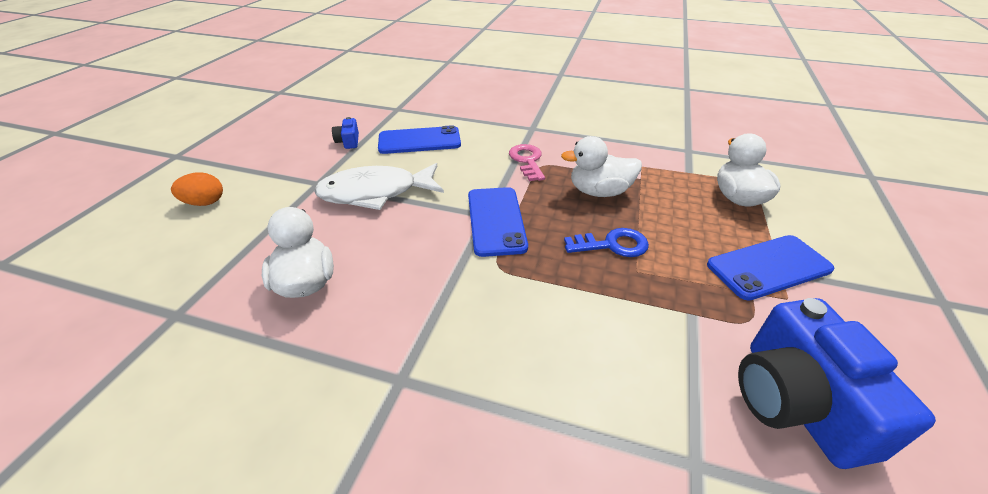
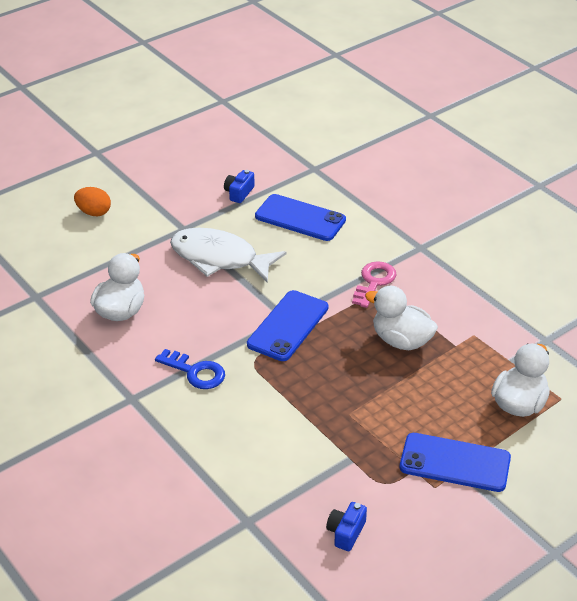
camera: 35 degrees right, 0 degrees up
(612, 245) = (355, 387): blue key -> blue key (195, 372)
(796, 402) = (346, 532): blue camera -> blue camera, size x0.43

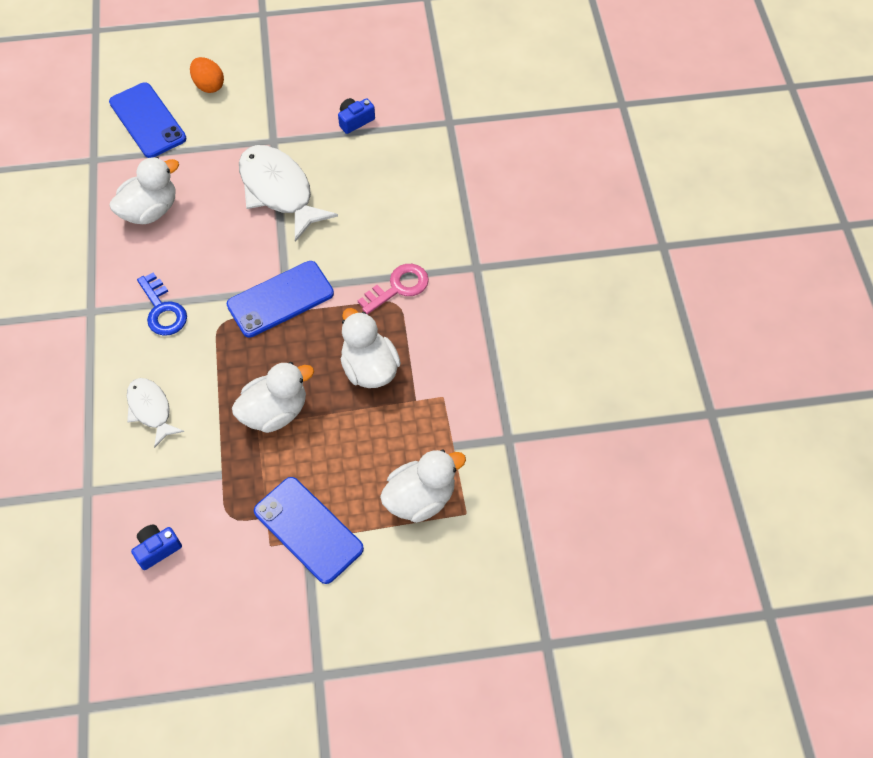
camera: 30 degrees right, 20 degrees up
(249, 442) = (151, 409): none -> white fish
(300, 218) = (389, 177): blue phone -> blue phone (147, 120)
(354, 399) = (275, 412): none -> white duck

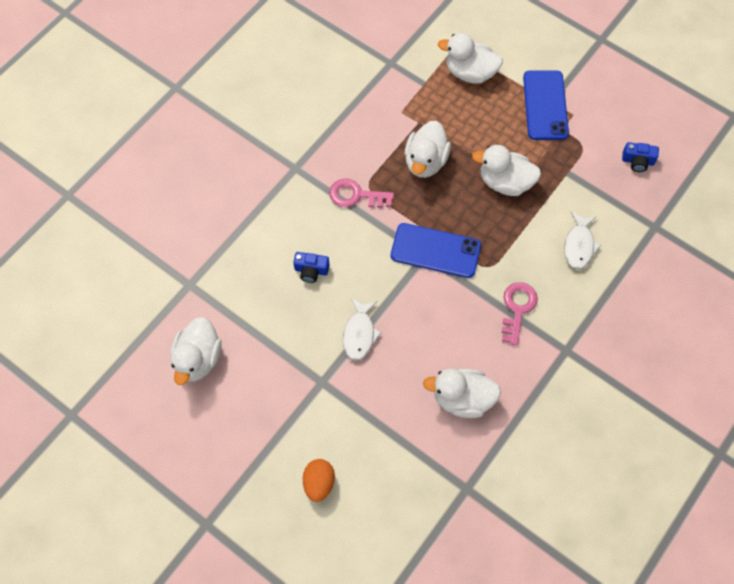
camera: 135 degrees left, 5 degrees up
(147, 120) = (395, 490): blue phone -> none
(163, 310) = (517, 309): blue key -> pink key
(279, 191) = (359, 334): white fish -> white fish, size x0.57
(355, 120) = (249, 345): blue camera -> blue camera (311, 270)
(382, 86) = (198, 359): none -> white duck

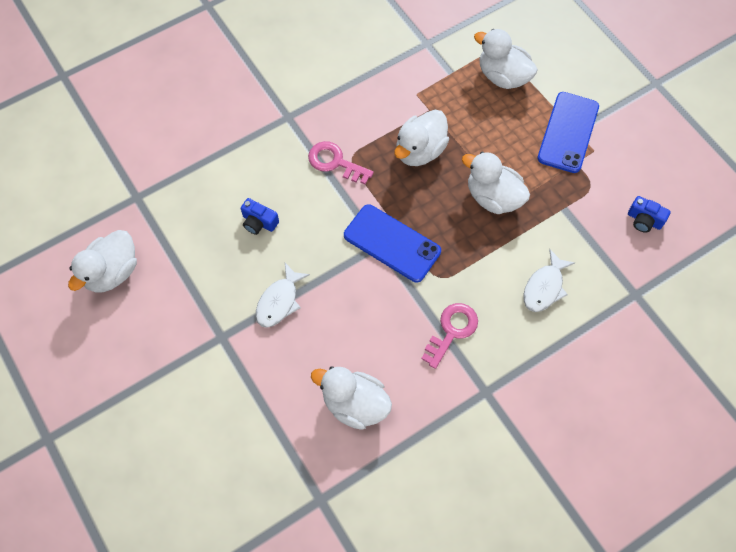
camera: 20 degrees right, 0 degrees up
(319, 483) = (173, 438): orange egg -> none

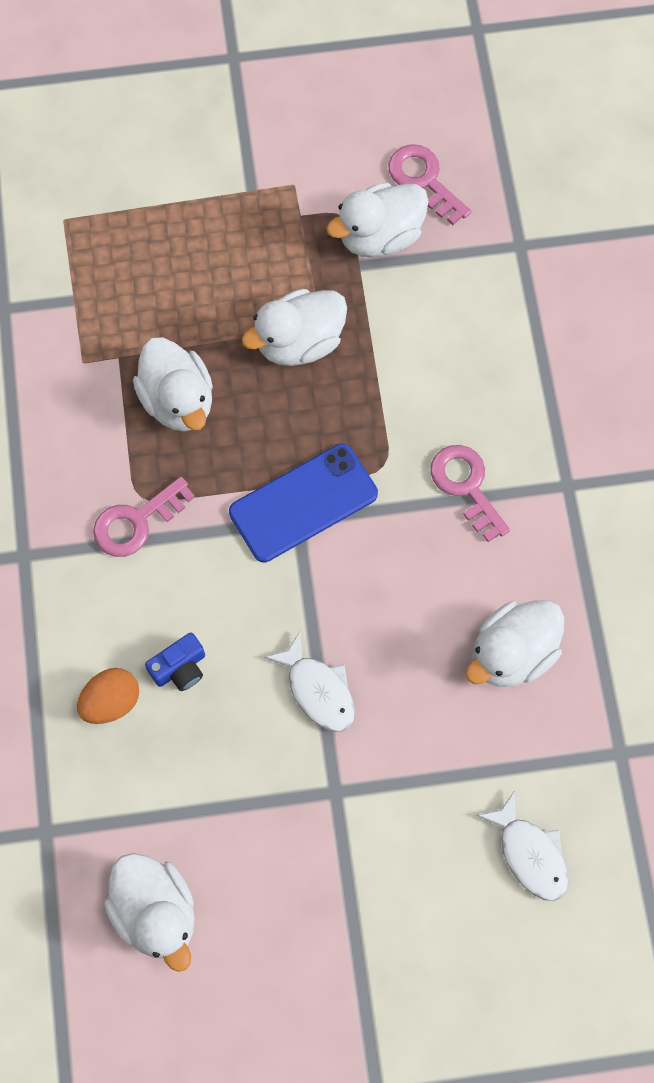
camera: 65 degrees left, 5 degrees up
(223, 196) = (111, 702): none -> orange egg
(502, 76) = (117, 237): white duck -> white duck (379, 236)
(544, 287) = (459, 345): white fish -> white fish (530, 854)
(568, 132) = (250, 201): blue phone -> none
(644, 220) = (424, 180): blue camera -> pink key

